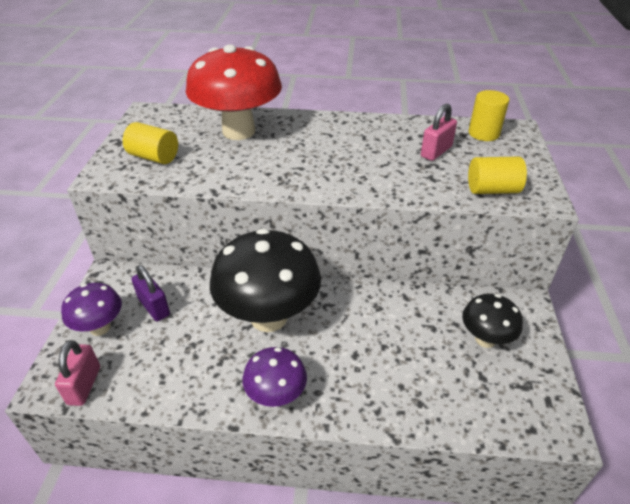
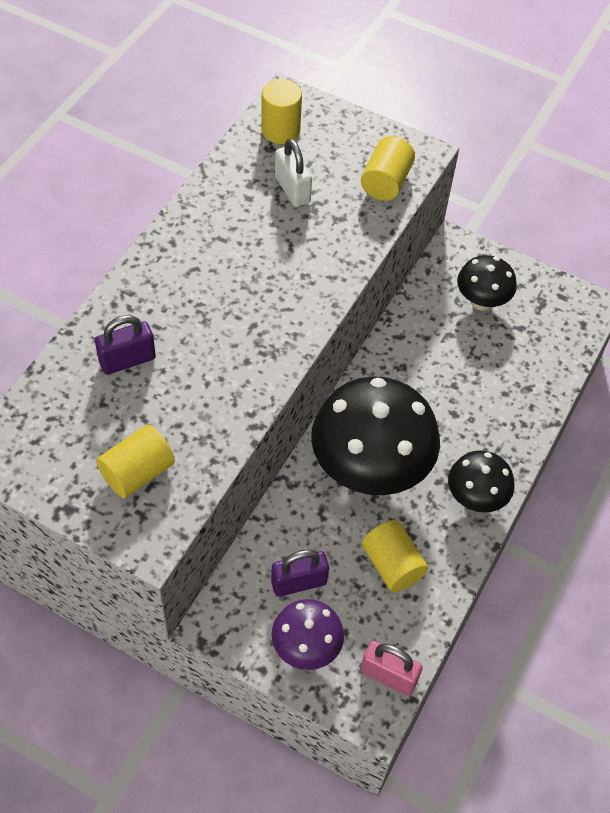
camera: 70 degrees left, 15 degrees up
(187, 357) = (392, 565): none -> yellow cylinder
(238, 131) = (127, 360): red mushroom -> purple padlock
(276, 396) = (475, 498): purple mushroom -> black mushroom
(436, 151) = (292, 189): pink padlock -> white padlock

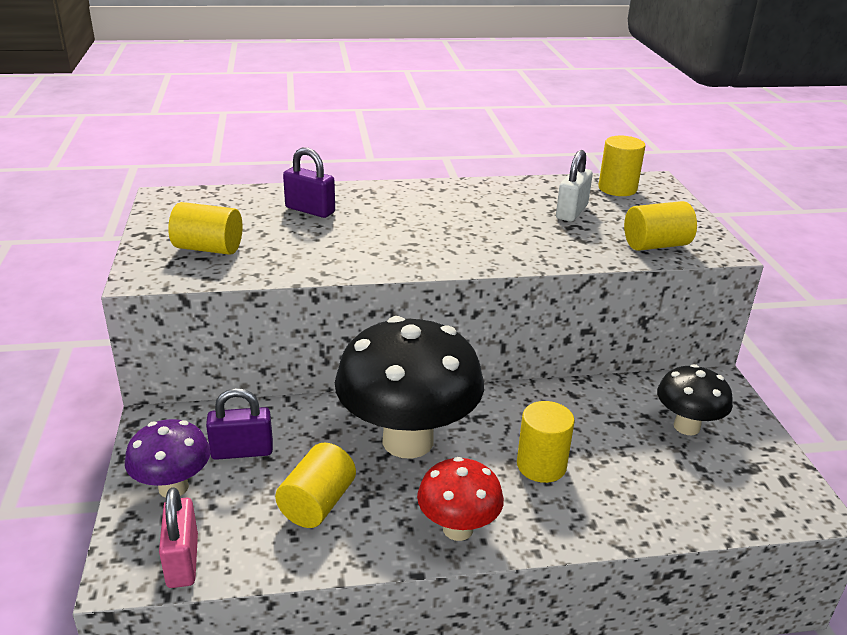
camera: 55 degrees right, 25 degrees down
(299, 582) = (242, 451): purple padlock -> purple padlock turned 45 degrees counterclockwise
(454, 411) = (541, 466): none -> yellow cylinder
(475, 498) = (458, 529): black mushroom -> red mushroom

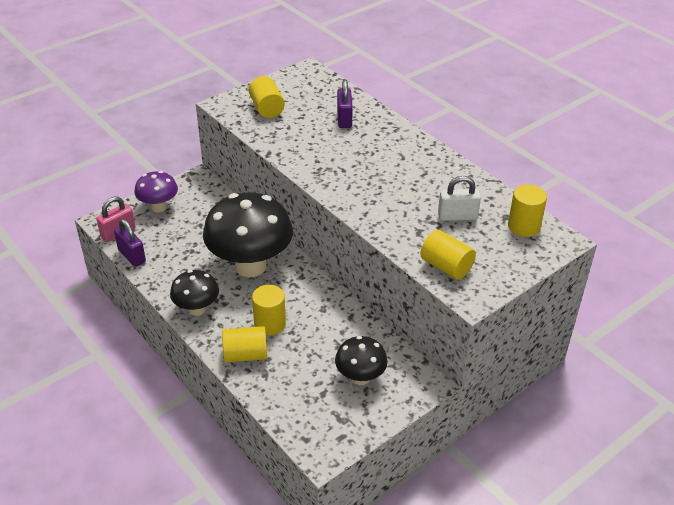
camera: 60 degrees right, 10 degrees up
(242, 451) = (198, 215): purple padlock -> purple padlock (132, 256)
(317, 503) = (180, 255): yellow cylinder -> yellow cylinder (245, 355)
(458, 529) = (197, 309): red mushroom -> black mushroom

